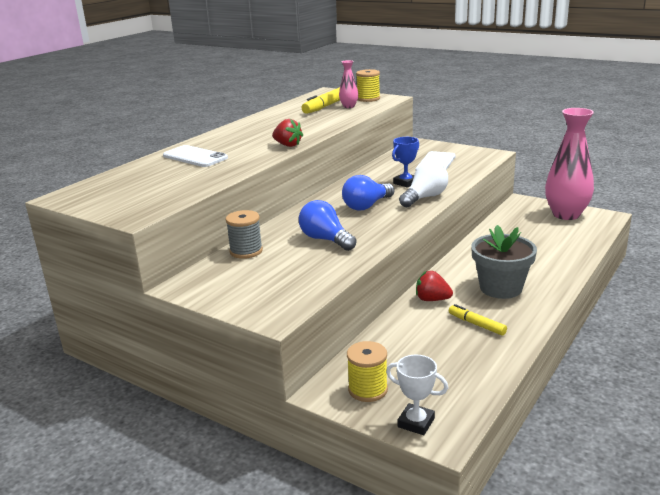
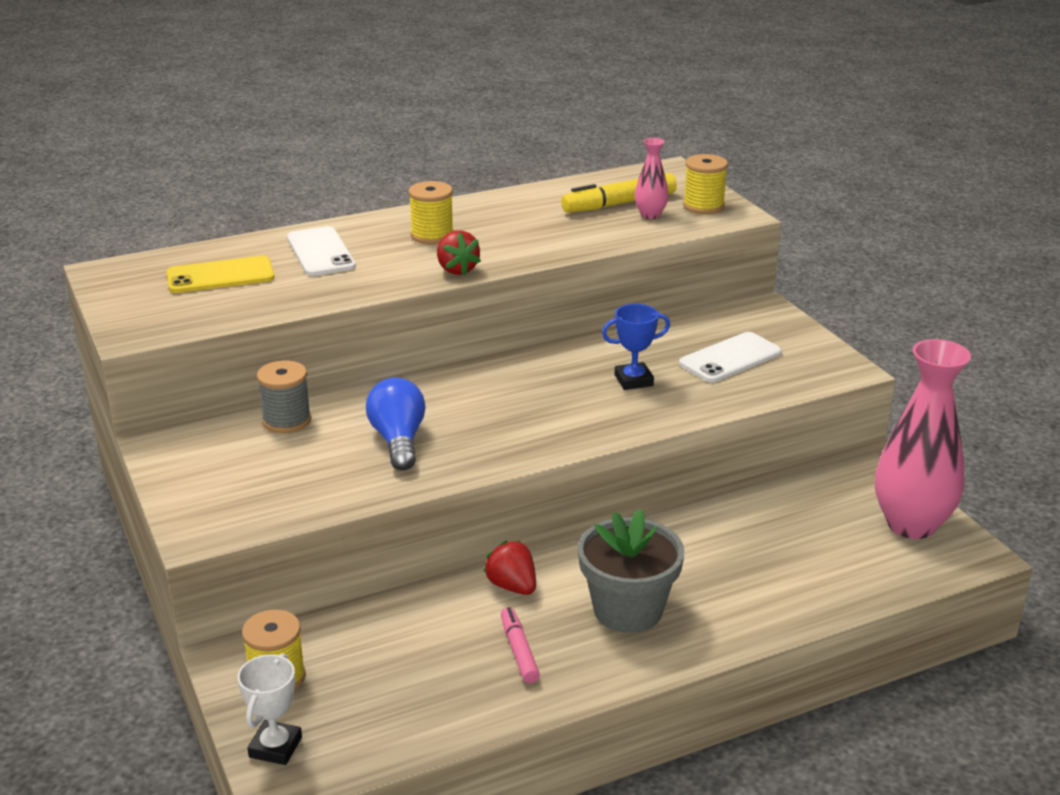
camera: 30 degrees right, 5 degrees up
(148, 180) = (220, 276): none -> yellow phone
(249, 137) = (432, 235): none -> yellow spool
(366, 206) = (524, 403): blue light bulb -> none
(416, 422) = (275, 747): white trophy -> white trophy turned 45 degrees clockwise
(425, 197) = (622, 419): white light bulb -> none
(476, 324) = (519, 651): yellow marker -> pink marker

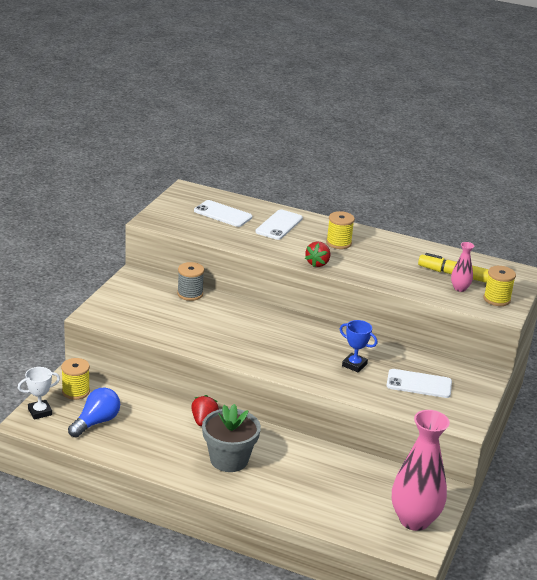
camera: 45 degrees right, 0 degrees up
(220, 276) = (223, 214): yellow phone -> white phone
(398, 440) = (215, 327): blue light bulb -> blue light bulb (96, 422)
(519, 651) = (164, 443): pink marker -> none

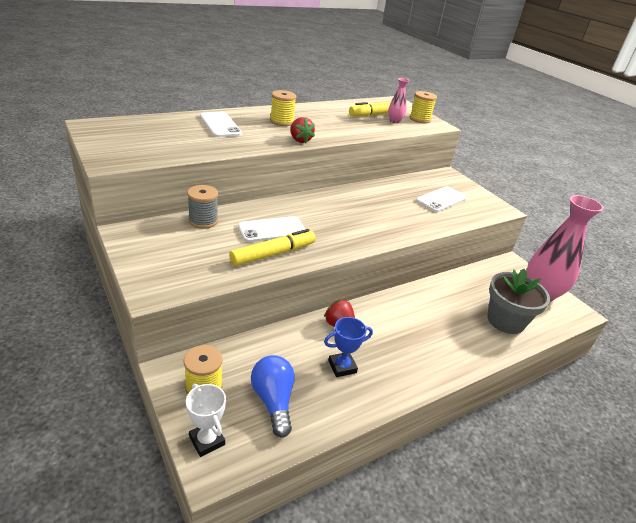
camera: 55 degrees left, 5 degrees up
(40, 412) = (207, 440): white trophy -> white trophy turned 45 degrees counterclockwise
(194, 337) = (273, 254): none -> yellow marker
(223, 214) = (162, 133): white phone -> white phone (272, 229)
(229, 459) = (408, 342): grey flower pot -> grey flower pot (505, 321)
(354, 365) = (395, 208): blue trophy -> blue trophy (342, 367)

